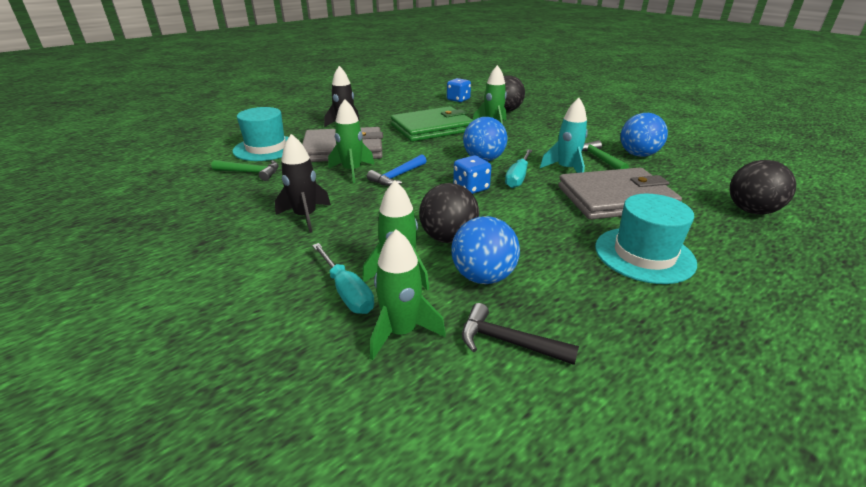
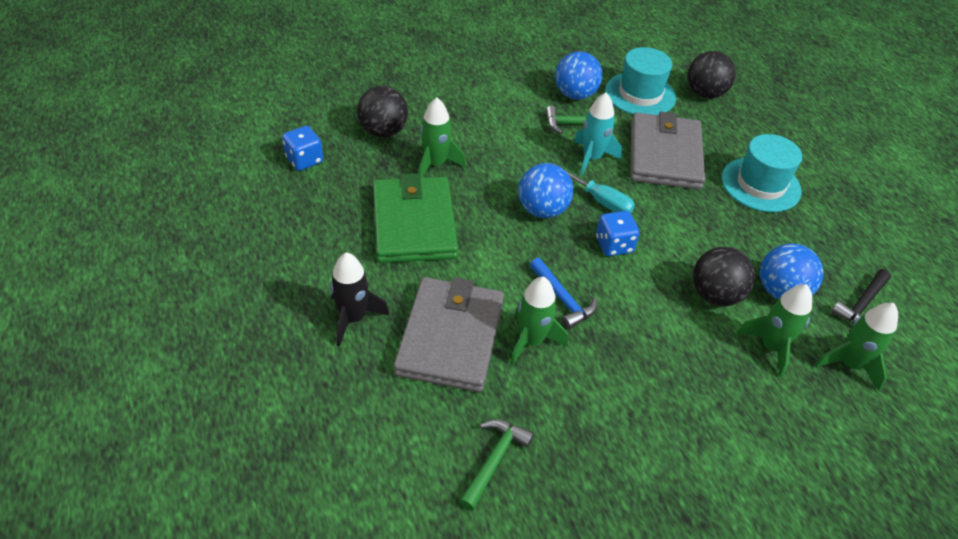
camera: 75 degrees left, 15 degrees up
(266, 148) = (401, 435): turquoise hat -> turquoise hat (640, 94)
(305, 217) = (646, 407): black rocket -> none
(347, 292) = (794, 391): turquoise screwdriver -> none

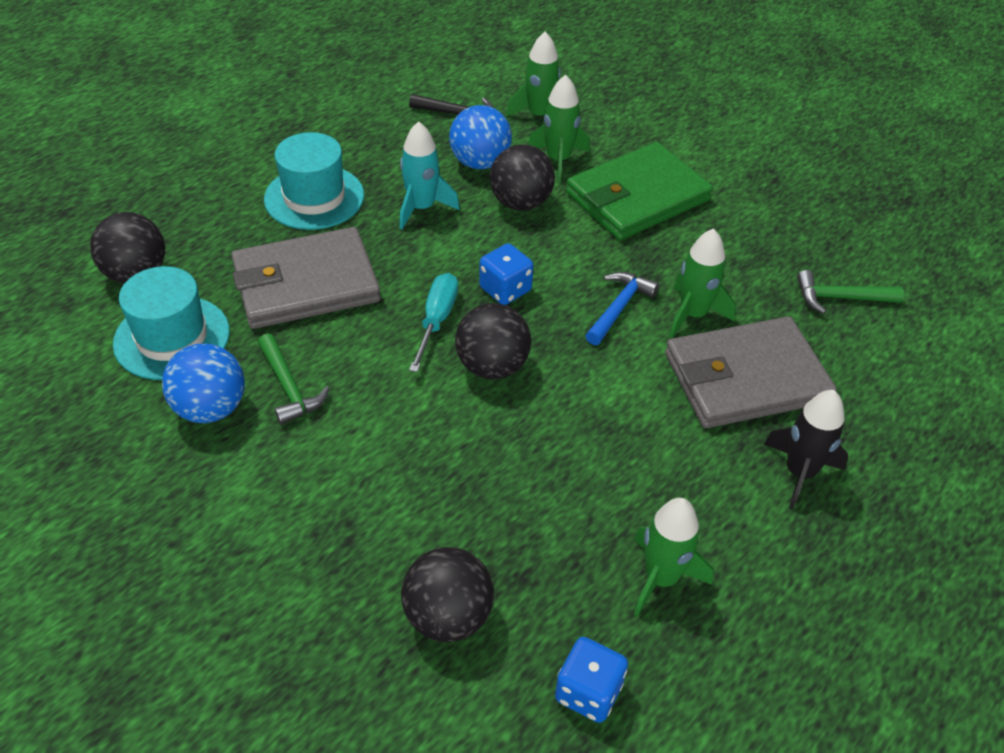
camera: 115 degrees left, 0 degrees up
(414, 223) = (612, 484): green wallet -> green wallet (637, 197)
(435, 164) = (480, 512): green rocket -> green rocket (661, 578)
(542, 210) = (492, 366): blue ball -> black ball
(592, 158) = (356, 349): turquoise rocket -> turquoise rocket (422, 208)

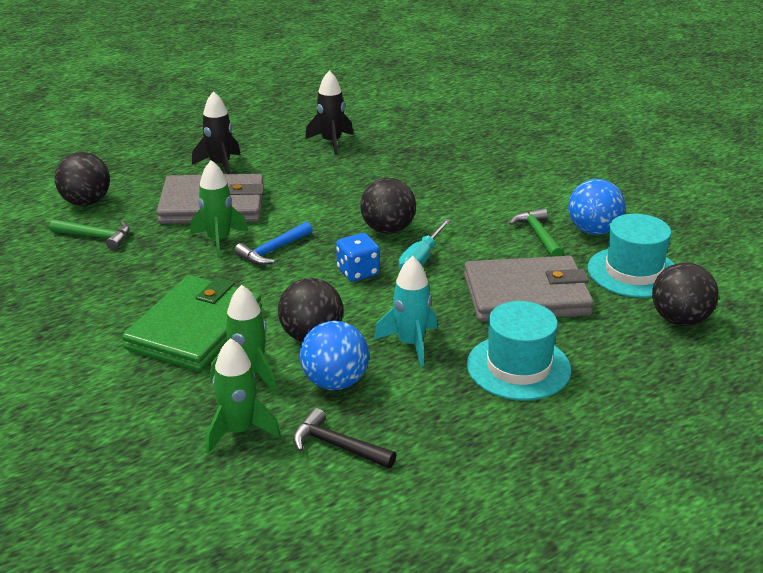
camera: 165 degrees left, 15 degrees down
(448, 616) = (450, 143): black ball -> black ball (86, 202)
(588, 692) = (388, 119): blue dice -> none
(637, 197) = (195, 328): green wallet -> green wallet turned 45 degrees counterclockwise
(661, 578) = (331, 142): green rocket -> black rocket

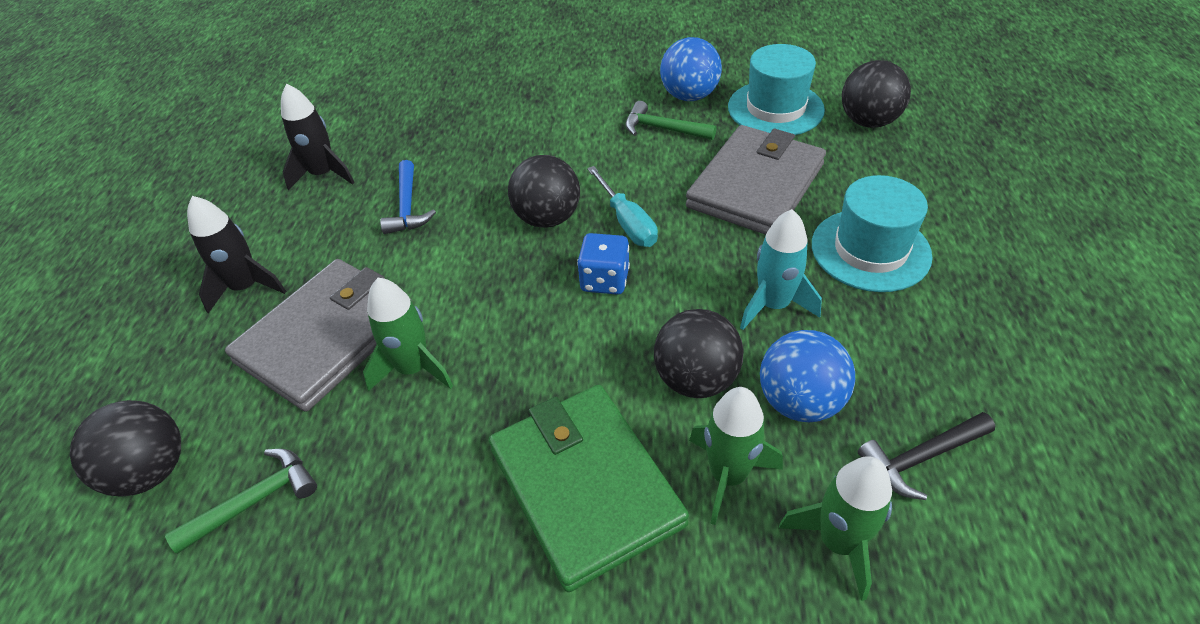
camera: 50 degrees left, 15 degrees up
(273, 250) = (489, 329): blue hammer -> blue hammer (407, 206)

